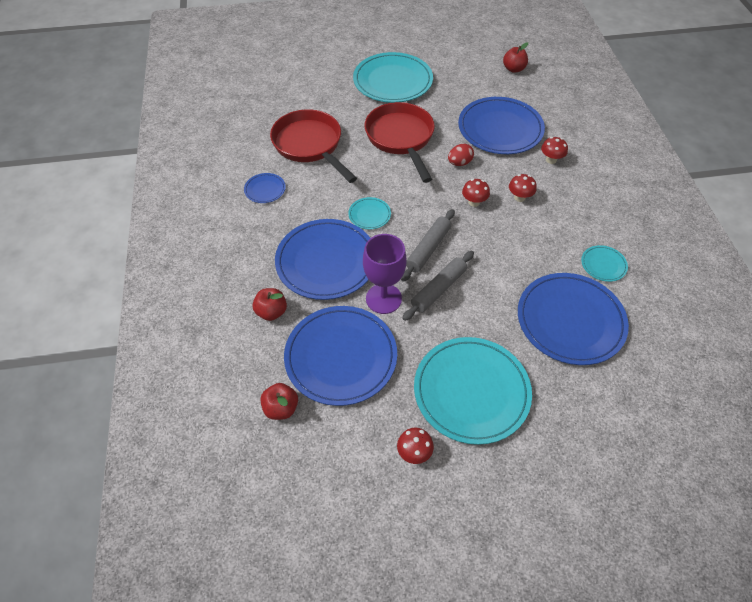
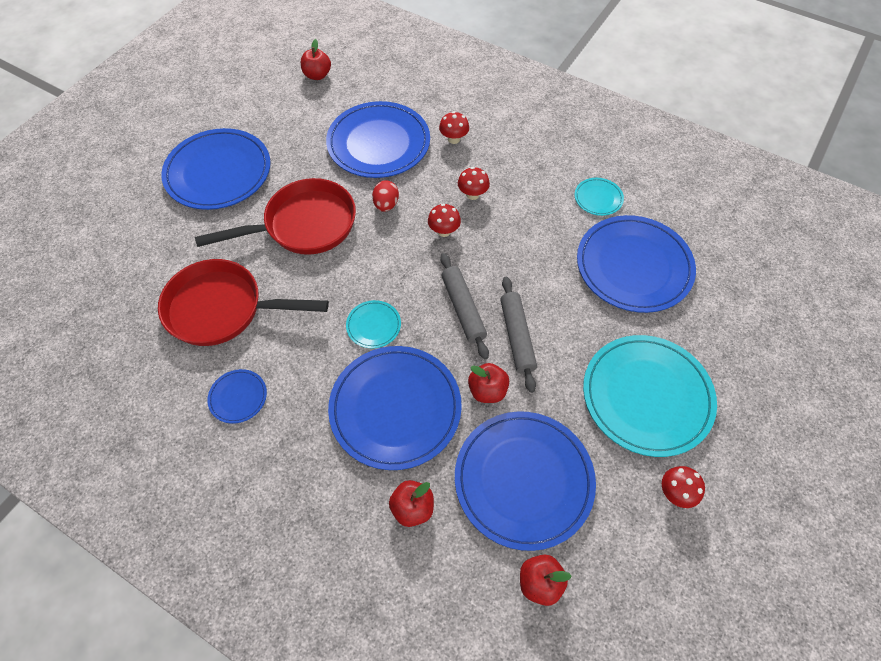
camera: 50 degrees left, 5 degrees up
(383, 298) = (487, 390): purple goblet -> red apple
(392, 81) = (218, 172): turquoise plate -> blue plate
(401, 138) = (304, 225): red pan -> red pan turned 135 degrees clockwise

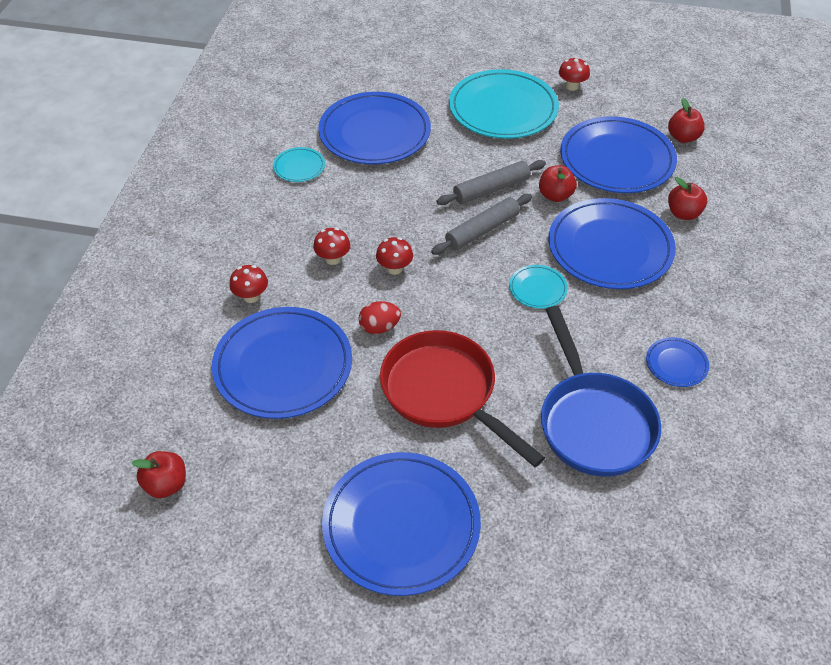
camera: 110 degrees left, 10 degrees down
(223, 309) = (593, 422): red pan -> blue pan

